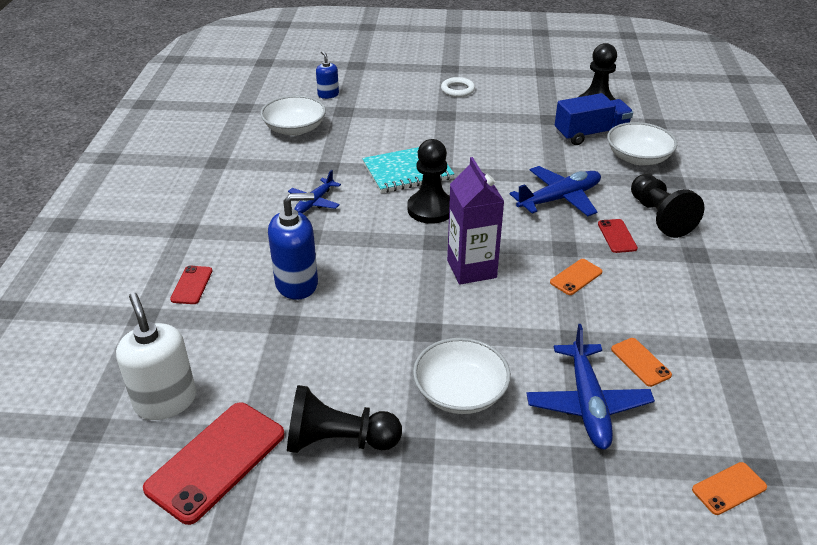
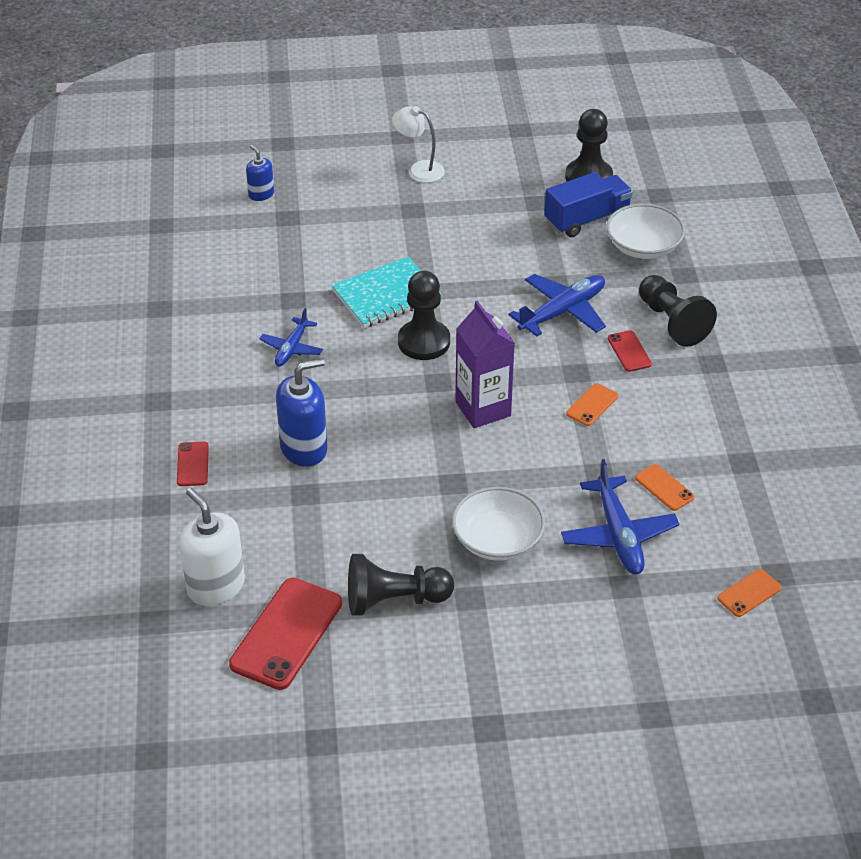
camera: 10 degrees left, 5 degrees up
(295, 129) = (236, 250): white bowl -> none
(457, 90) = (419, 170): white ring -> white lamp

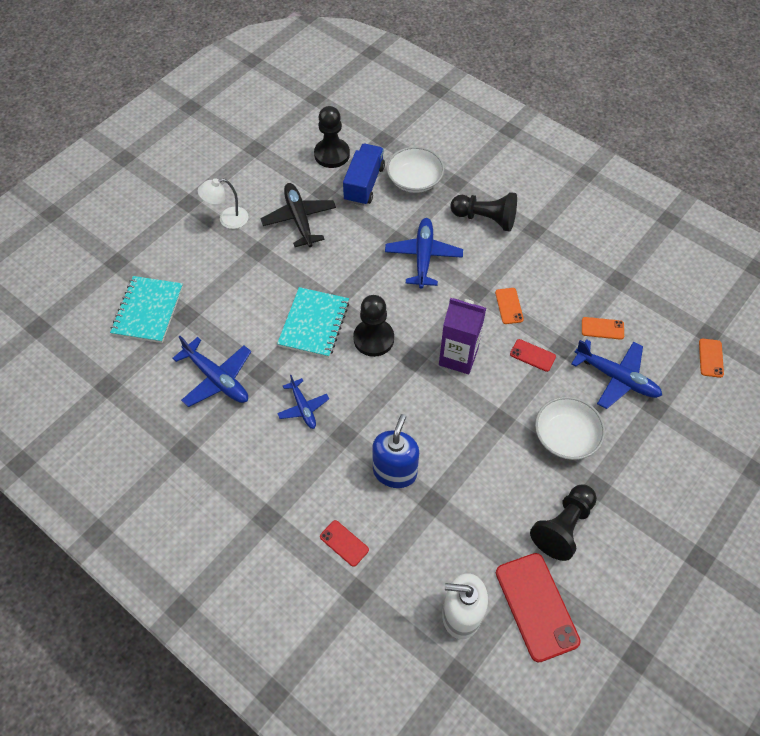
camera: 45 degrees left, 15 degrees up
(250, 278) = (217, 378): none -> blue plane
(261, 194) = (148, 311): blue soap dispenser -> turquoise notebook
(484, 209) = (299, 219): none -> black plane
(629, 351) = (486, 255): red phone -> red phone (532, 355)

